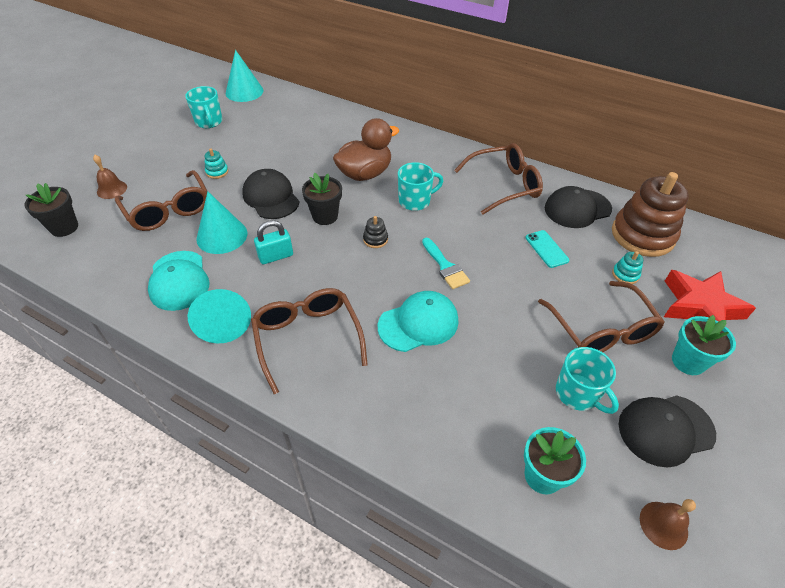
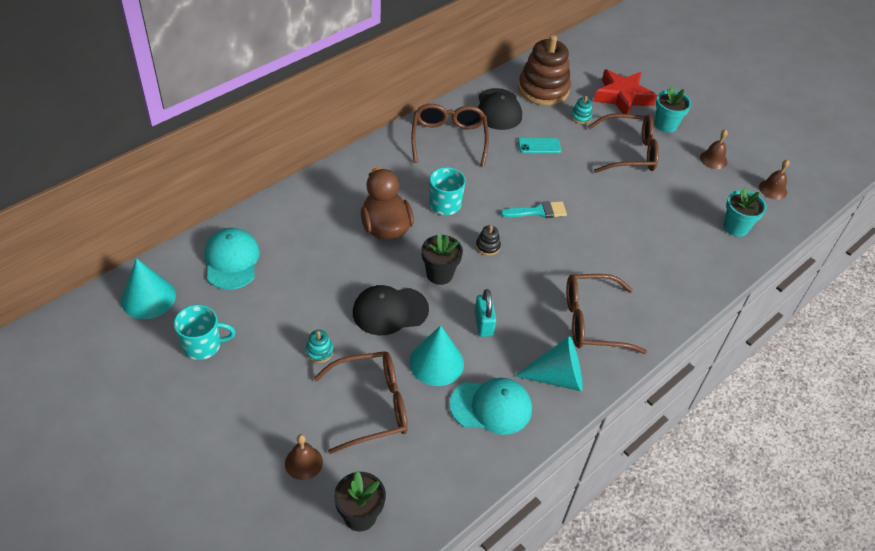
camera: 75 degrees left, 0 degrees up
(418, 323) = (596, 247): turquoise cap -> turquoise cap (231, 260)
(577, 393) = (679, 186): turquoise mug -> none
(665, 429) = (713, 159): black cap -> brown bell

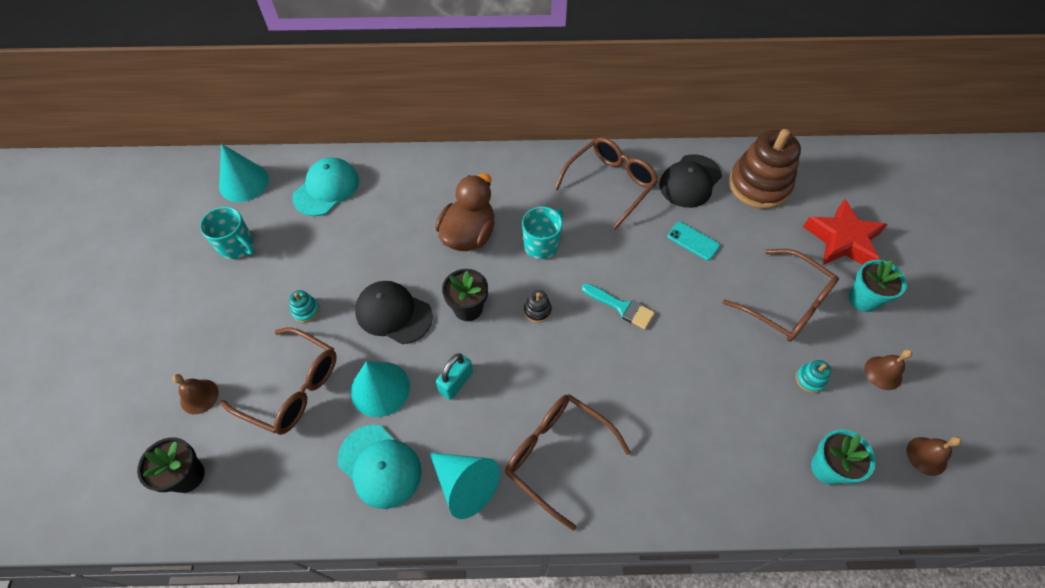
camera: 45 degrees right, 10 degrees up
(581, 117) = (770, 236): turquoise stacking toy -> turquoise stacking toy (810, 379)

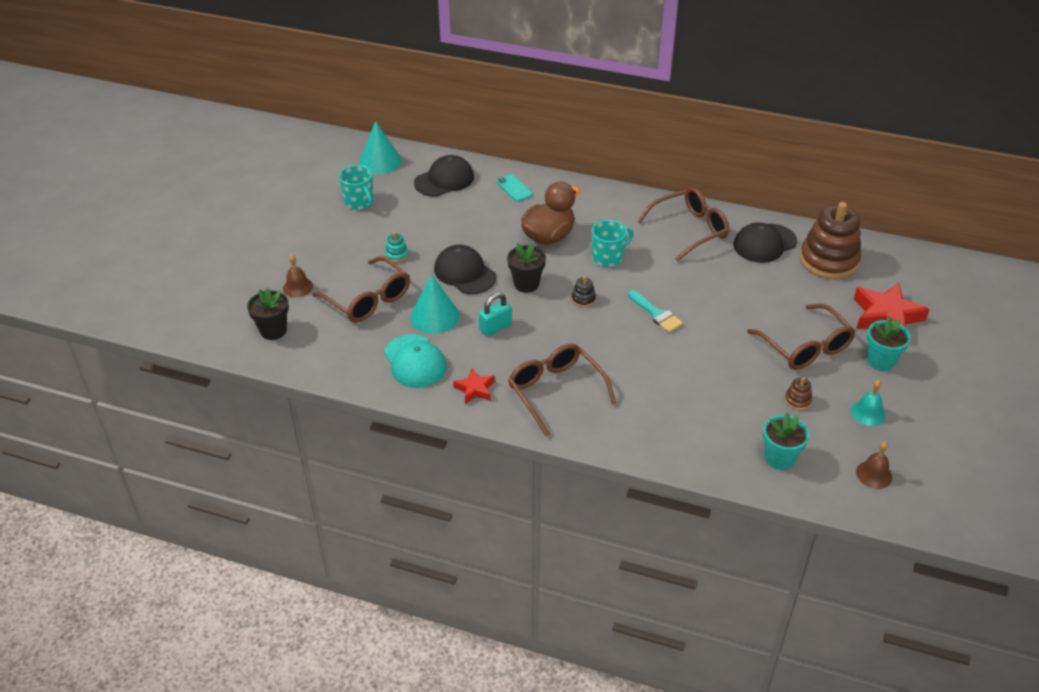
camera: 20 degrees right, 15 degrees down
(326, 189) = (444, 180): turquoise cap -> black cap
(465, 484) = (475, 389): turquoise cone -> red star
(693, 241) = (744, 285): turquoise phone -> turquoise phone (514, 188)
(810, 379) = (797, 400): turquoise stacking toy -> brown stacking toy
(883, 373) = (868, 413): brown bell -> turquoise bell

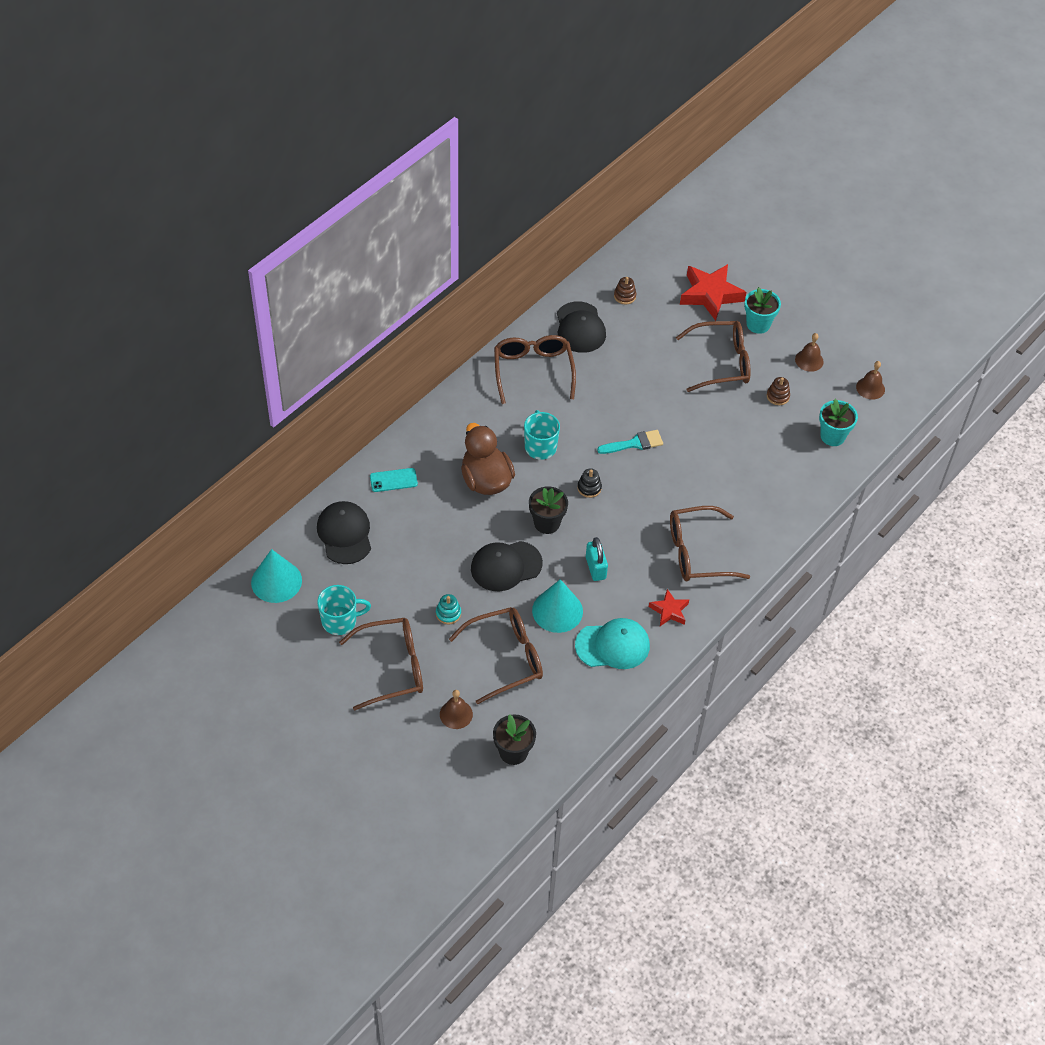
camera: 70 degrees left, 10 degrees up
(328, 241) = (393, 668): none -> brown glasses
(828, 260) = (624, 296): brown stacking toy -> brown stacking toy, size x0.40
(868, 413) = (809, 360): turquoise bell -> brown bell

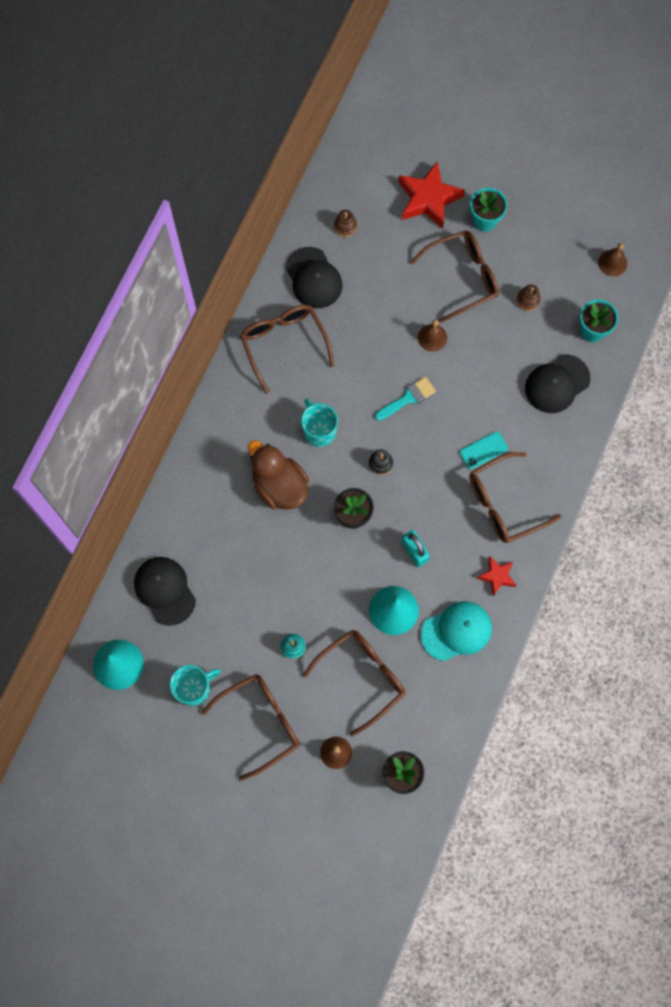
camera: 15 degrees left, 20 degrees up
(393, 480) = (190, 514): turquoise phone -> turquoise phone (483, 450)
(506, 566) = (330, 577): black cap -> black cap (557, 384)
(809, 360) = (545, 248): brown bell -> brown bell (432, 337)

